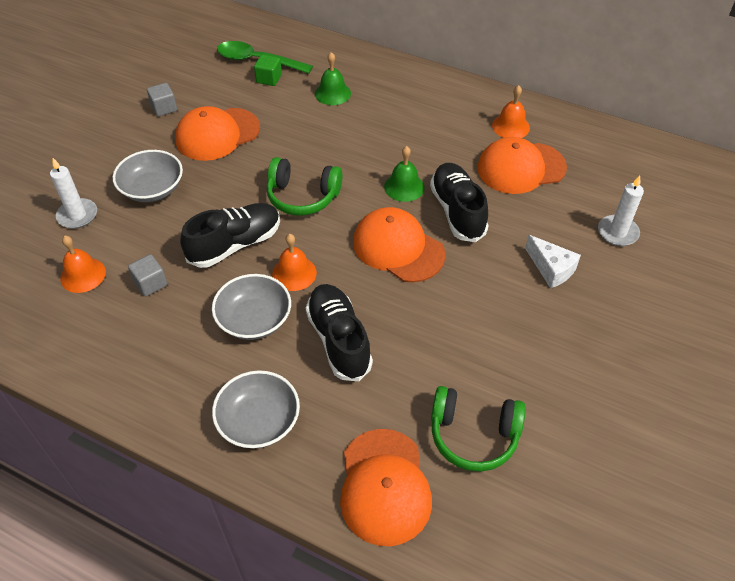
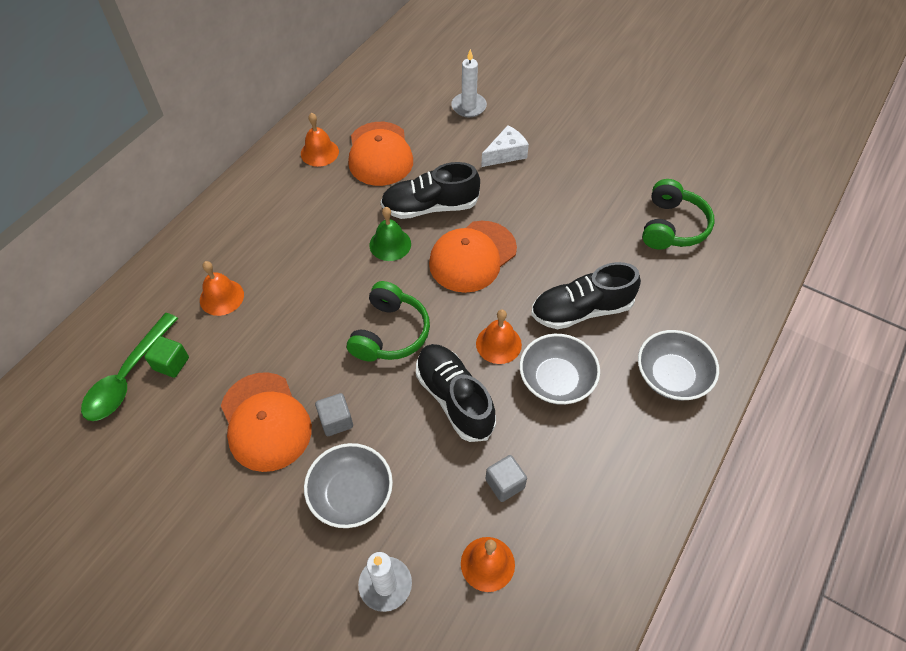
camera: 85 degrees left, 5 degrees up
(164, 108) = (194, 490): grey cube -> grey cube (336, 421)
(332, 93) = (221, 297): green bell -> orange bell
(384, 486) = (723, 287): orange cap -> none

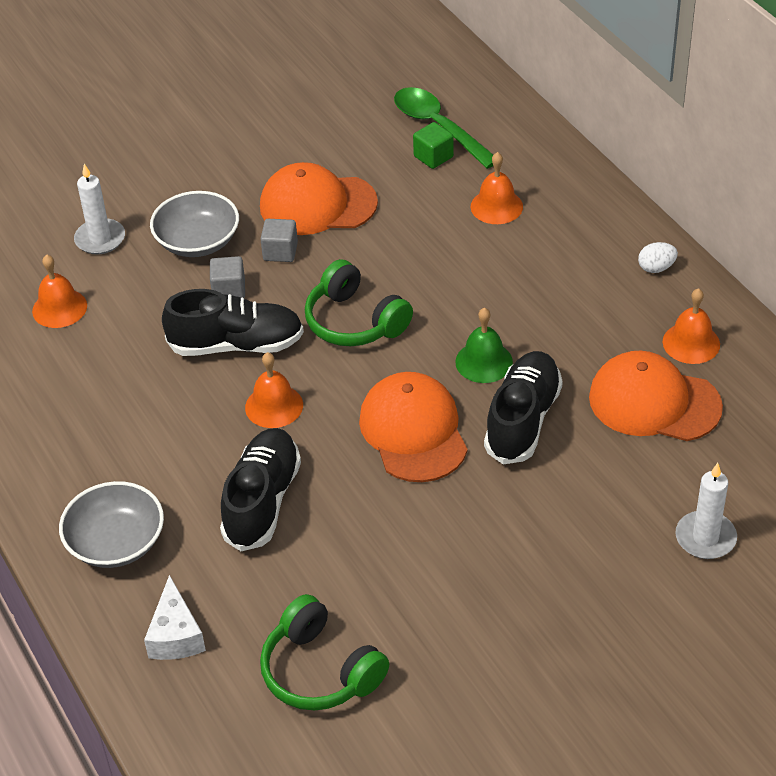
camera: 120 degrees right, 10 degrees down
(255, 188) = (656, 268): none -> white egg
(505, 484) = (118, 348): grey cube -> grey cube (229, 290)
(506, 154) = (576, 540): white cheese -> white cheese (176, 635)
(556, 380) = (192, 436): grey bowl -> none

